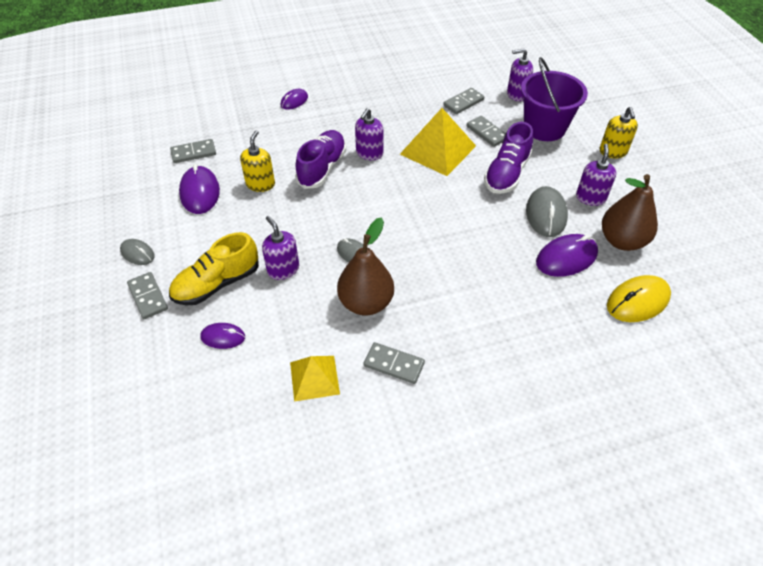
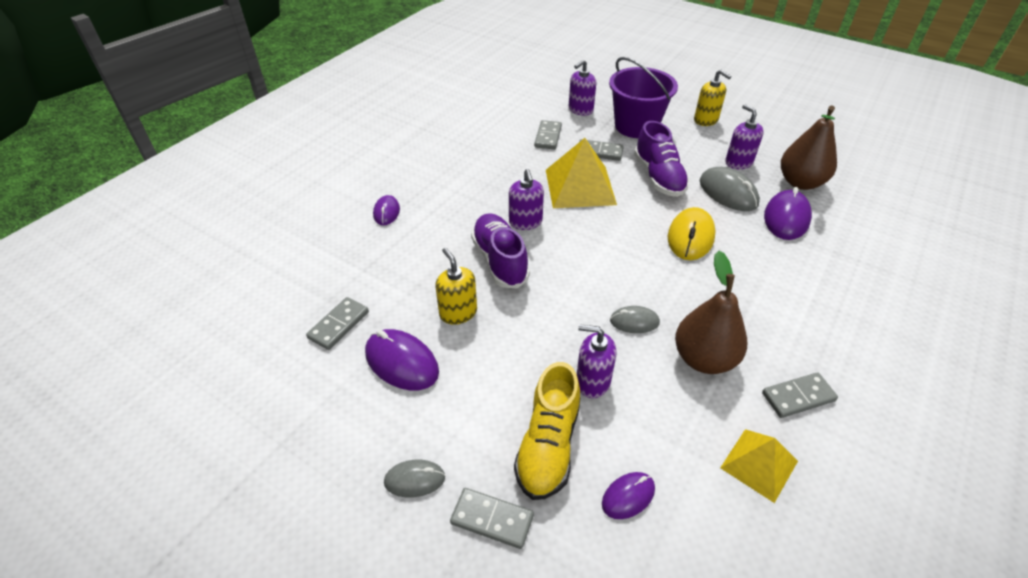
camera: 40 degrees left, 5 degrees down
(637, 301) = (869, 221): yellow mouse -> yellow mouse (690, 237)

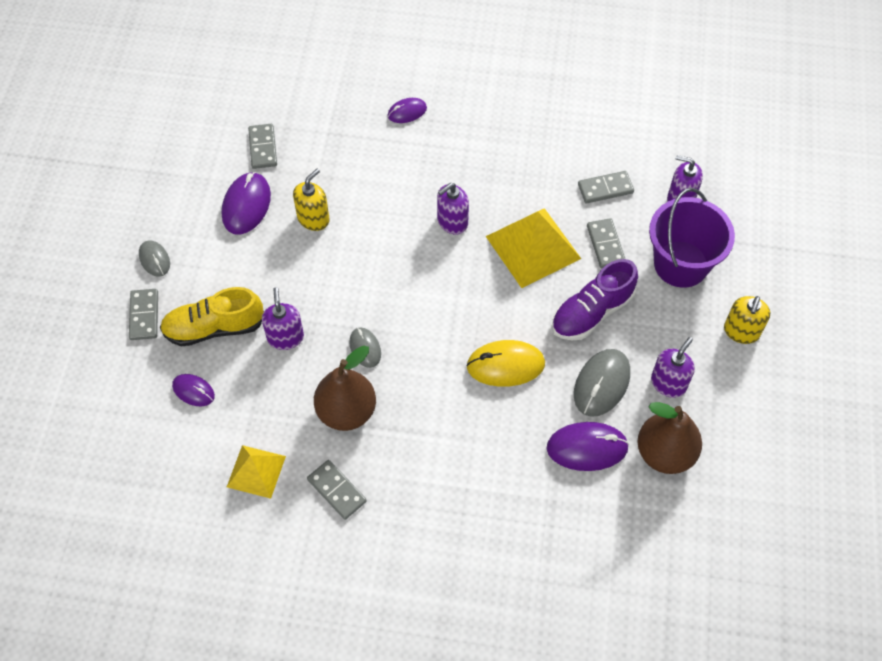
camera: 65 degrees right, 15 degrees up
(338, 325) = (263, 148): grey domino -> grey domino turned 75 degrees clockwise
(500, 260) = (389, 223): purple shoe -> none

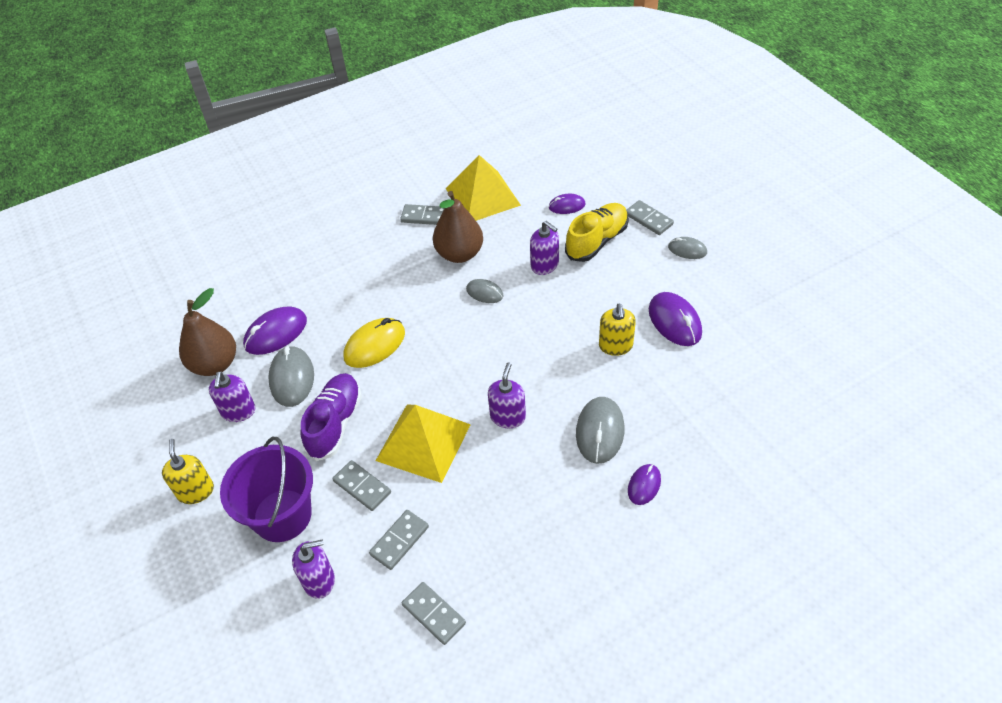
camera: 145 degrees right, 10 degrees down
(256, 471) = (482, 196): yellow pyramid -> yellow pyramid, size x1.66
(263, 148) = (719, 369): grey domino -> grey domino (433, 614)
(397, 165) = (600, 432): none -> grey mouse

